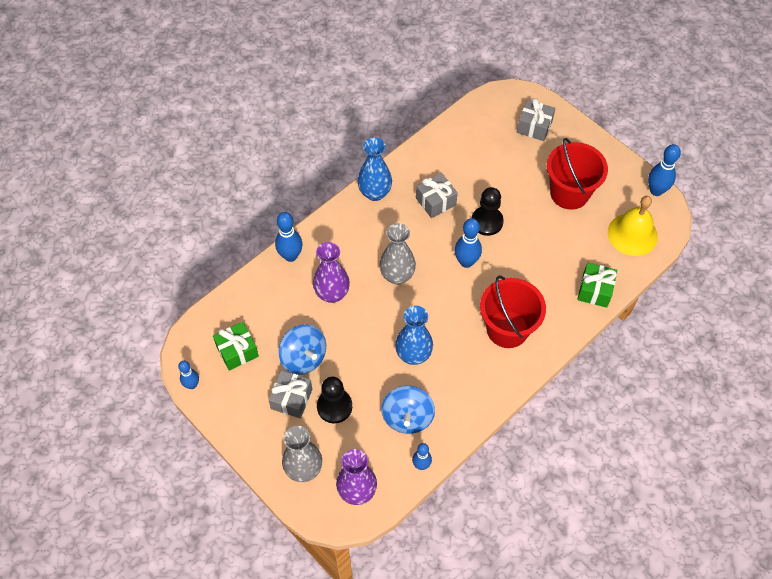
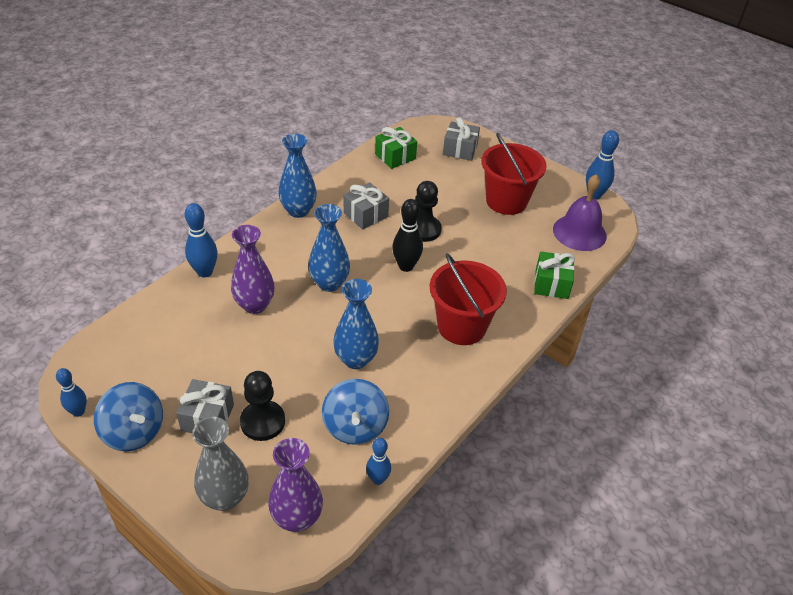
camera: 10 degrees left, 15 degrees down
(237, 351) = (139, 370): green gift -> green gift (395, 156)
(304, 358) = (222, 372): blue spinning top -> blue spinning top (134, 431)
(397, 275) = (329, 283): grey vase -> blue vase
(466, 262) = (406, 266): blue bowling pin -> black bowling pin
(632, 234) = (579, 232): yellow bell -> purple bell

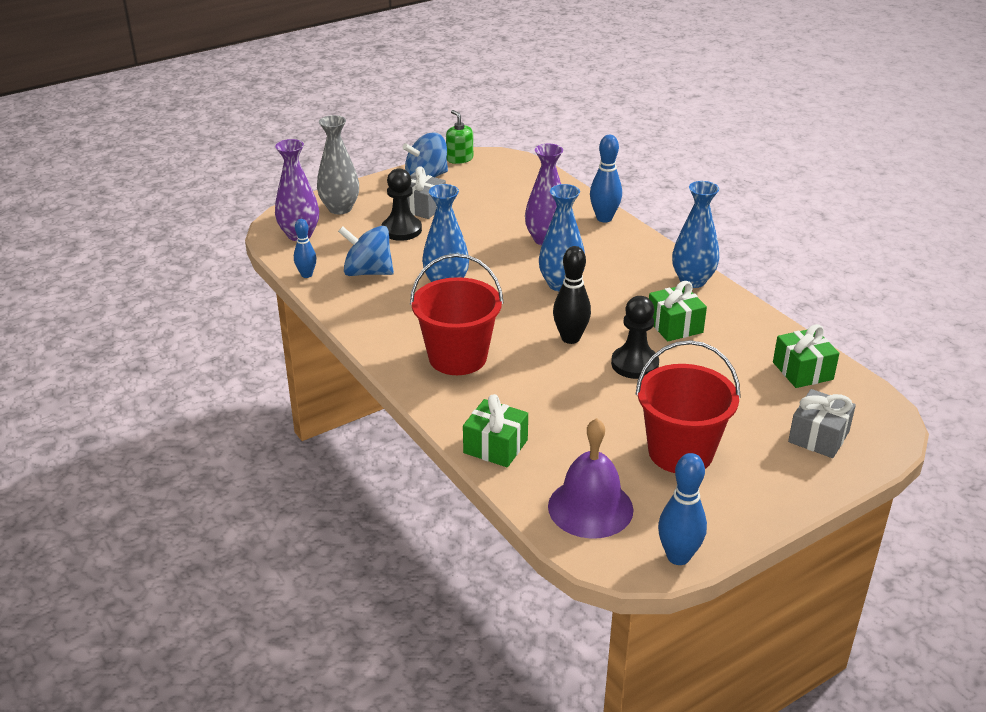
camera: 110 degrees right, 10 degrees down
(78, 412) = (459, 159): blue bowling pin -> green soap dispenser
(366, 215) = (674, 326): grey gift -> green gift

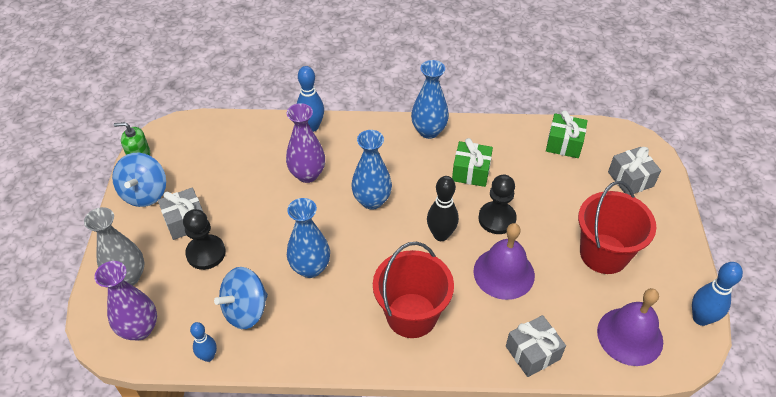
camera: 55 degrees left, 15 degrees up
(495, 446) = (532, 352): green gift -> grey gift
(571, 393) = (504, 273): none -> purple bell

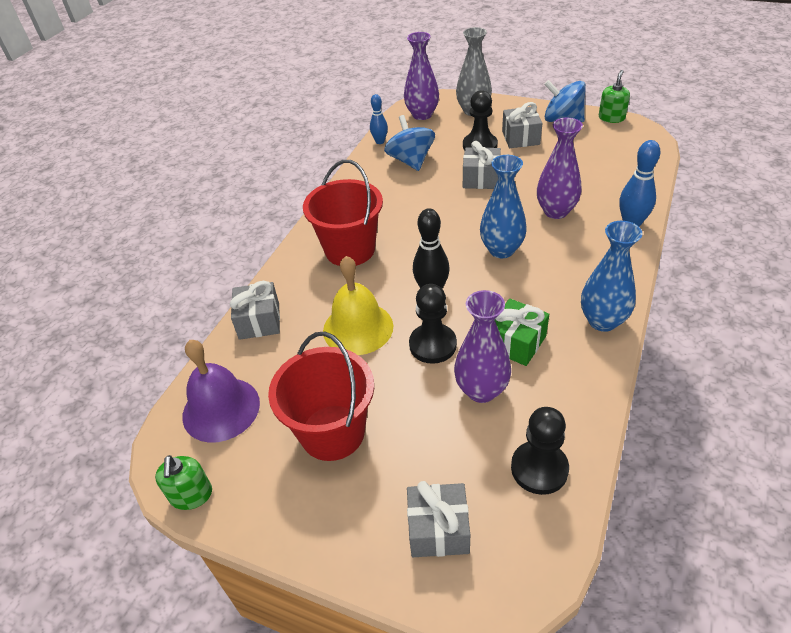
camera: 115 degrees right, 5 degrees down
(268, 238) = (481, 179): none -> grey gift
(310, 268) = (435, 198): blue vase -> none
(504, 273) = (358, 328): purple bell -> yellow bell
(523, 182) = (481, 390): none -> purple vase
(564, 144) = (539, 469): green gift -> black pawn
(701, 318) = (191, 495): blue bowling pin -> green soap dispenser

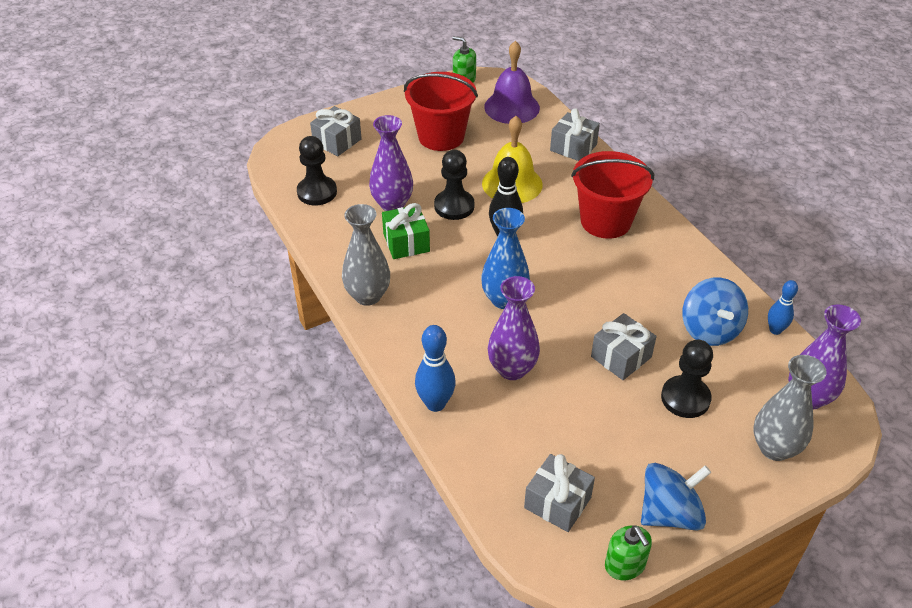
camera: 125 degrees right, 0 degrees up
(411, 161) = (710, 330): blue spinning top -> blue spinning top turned 60 degrees clockwise
(520, 138) = (667, 443): grey gift -> grey gift (557, 502)
(602, 321) = (368, 296): blue vase -> grey vase

